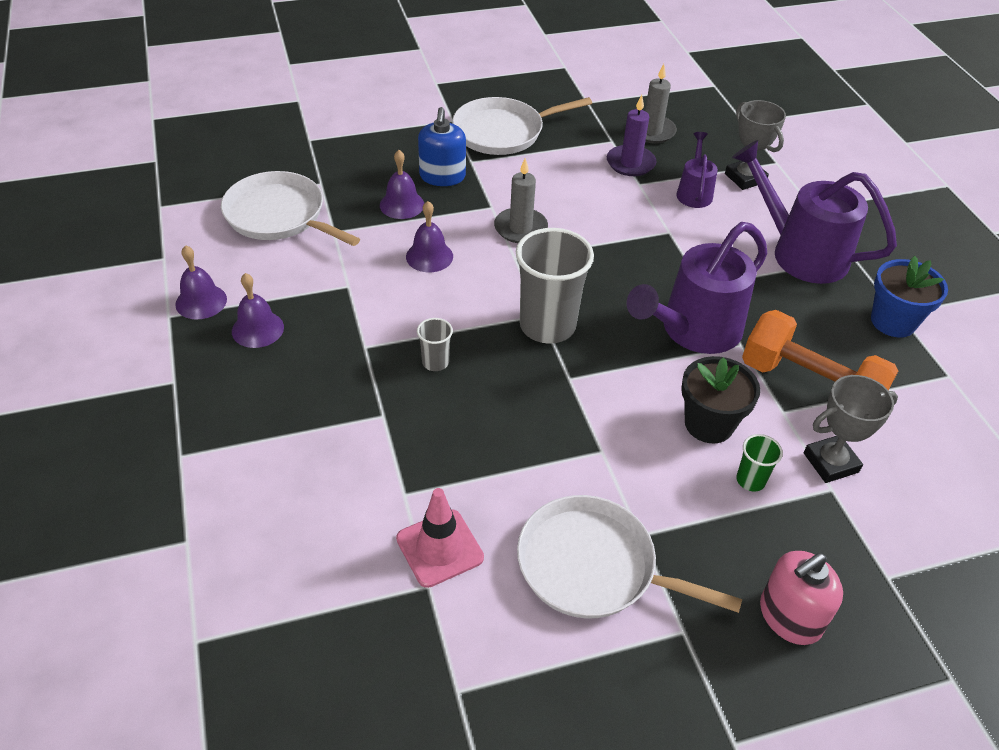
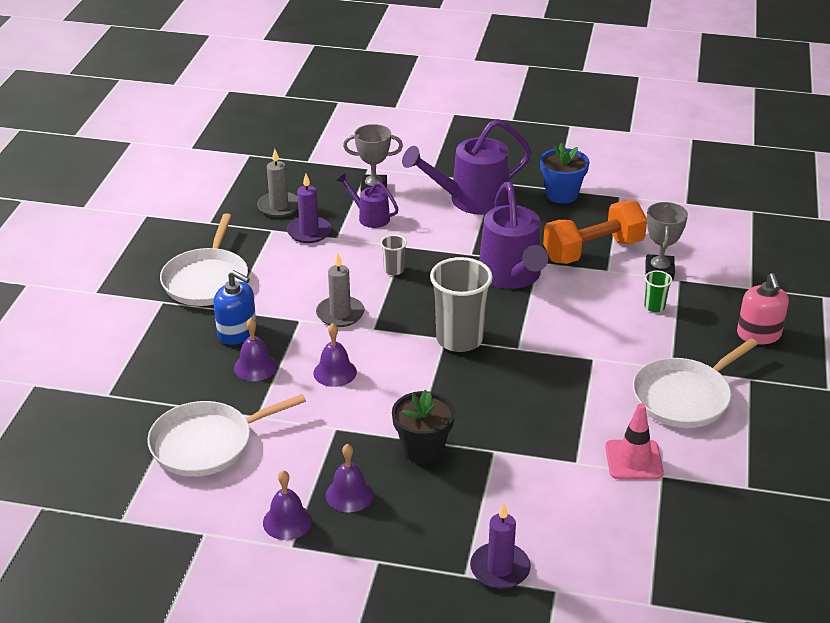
camera: 60 degrees left, 10 degrees down
(200, 480) = (500, 568): none -> purple candle
(435, 362) = (458, 407): grey cup -> grey cup (394, 270)
(709, 424) = (599, 304): black flower pot -> black flower pot (423, 449)

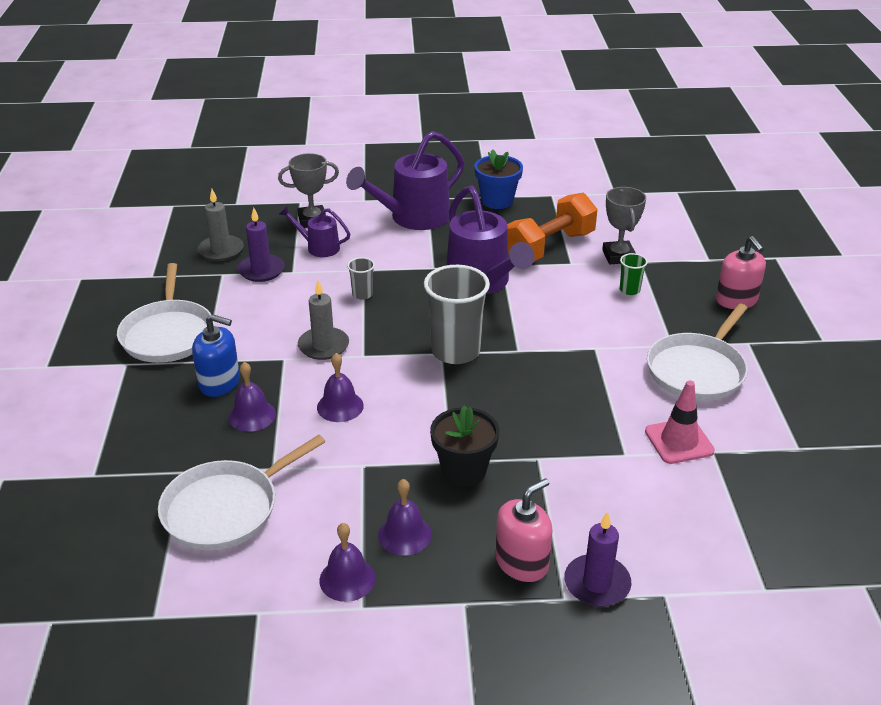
camera: 15 degrees left, 0 degrees up
(441, 537) = (522, 562): none -> pink soap dispenser

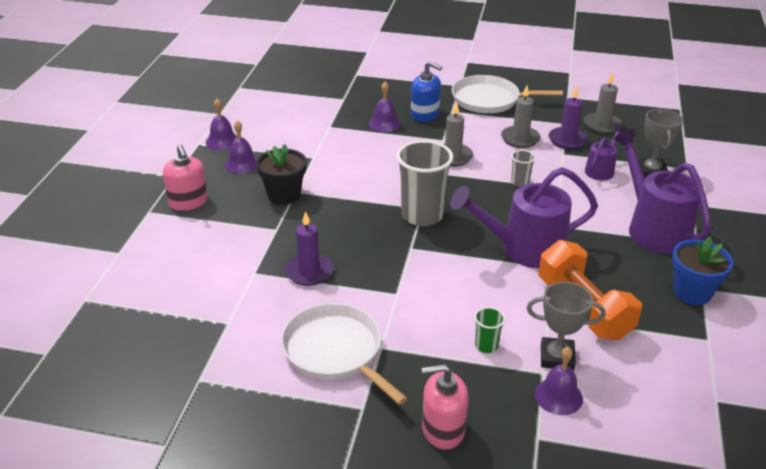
camera: 105 degrees right, 0 degrees up
(220, 383) = (425, 115): blue soap dispenser -> blue soap dispenser turned 90 degrees counterclockwise
(226, 508) = (303, 110): white pan -> none
(266, 302) = (520, 139): none -> grey candle
(340, 406) = (378, 156): purple bell -> purple bell (558, 396)
(597, 583) = (149, 227): purple candle -> purple candle (309, 272)
(679, 441) = (251, 307): pink traffic cone -> none

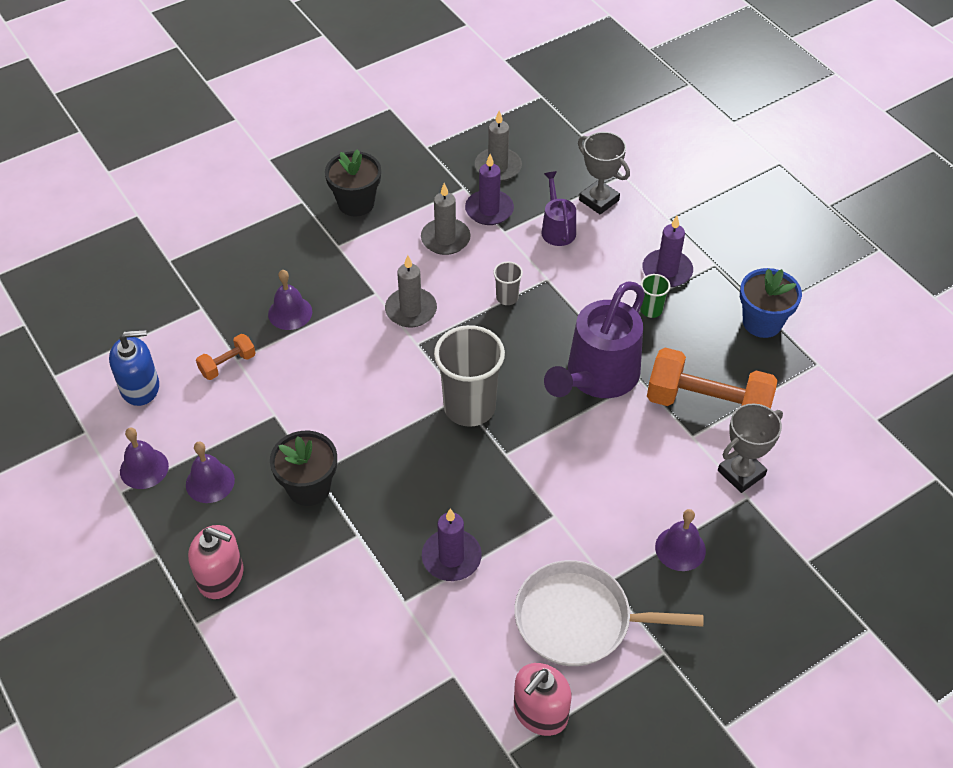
camera: 45 degrees left, 15 degrees up
(322, 126) = (228, 364): none -> orange dumbbell
(425, 115) = (316, 270): blue soap dispenser -> blue soap dispenser (140, 387)
(443, 429) = (740, 616): pink soap dispenser -> pink soap dispenser (540, 712)
(486, 346) = (682, 507): green cup -> green cup (651, 310)
(489, 100) = (356, 203): white pan -> black flower pot
(558, 396) = (780, 510): purple bell -> purple bell (680, 548)
(653, 228) = (667, 271): purple watering can -> purple candle

